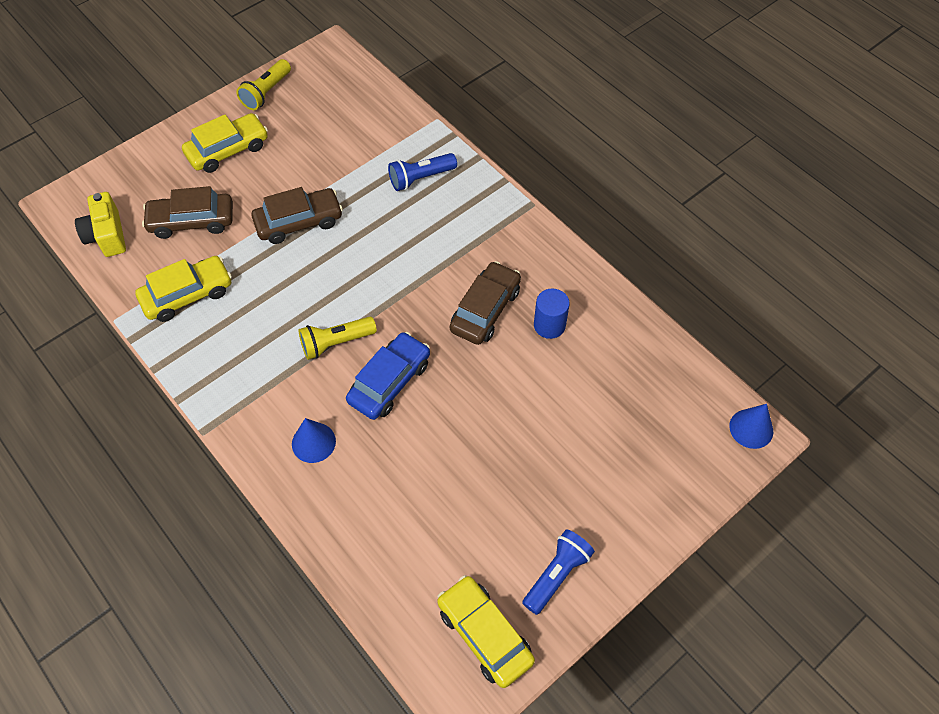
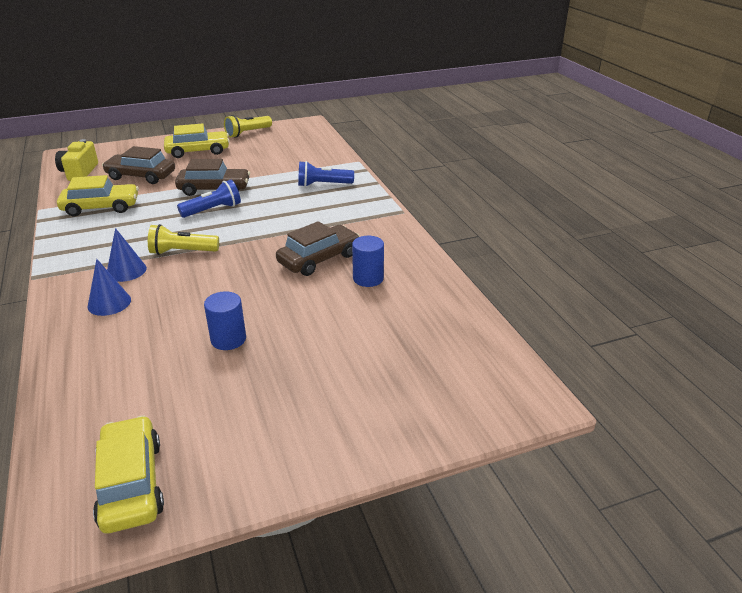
camera: 20 degrees right, 25 degrees down
(389, 382) = (204, 282): blue car -> none
(463, 452) = (228, 339): none -> blue cylinder
(556, 575) = (244, 455): blue flashlight -> blue flashlight (213, 210)
(751, 428) = (530, 392): blue cone -> blue cone (126, 270)

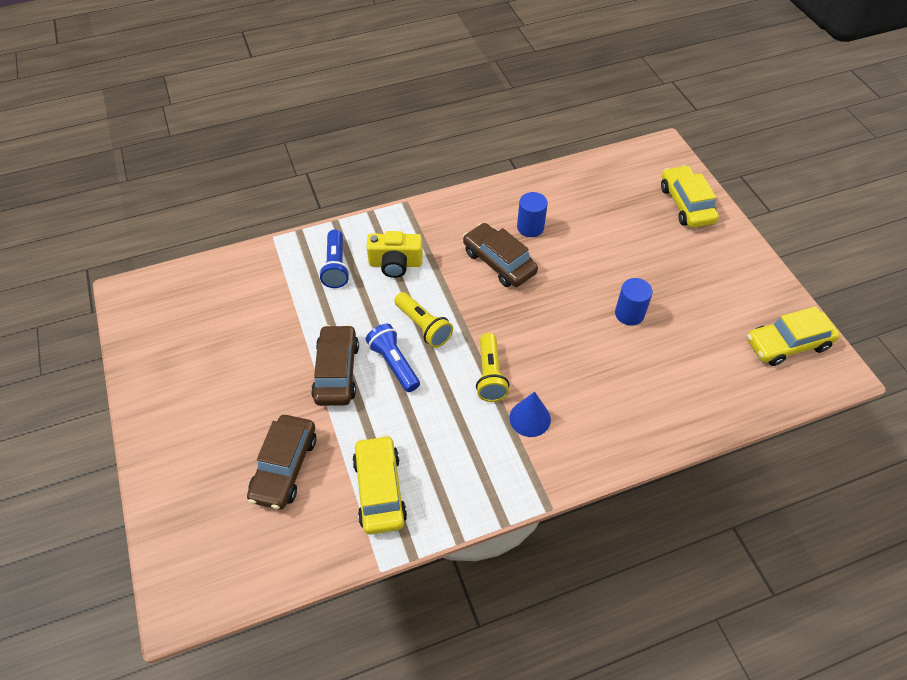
camera: 90 degrees left, 20 degrees up
(79, 172) = (258, 558): yellow camera -> yellow camera (395, 264)
(109, 303) = (589, 417): blue cone -> none
(198, 151) = (206, 413): yellow car -> yellow car (686, 204)
(248, 133) = (147, 361): yellow flashlight -> yellow flashlight (423, 326)

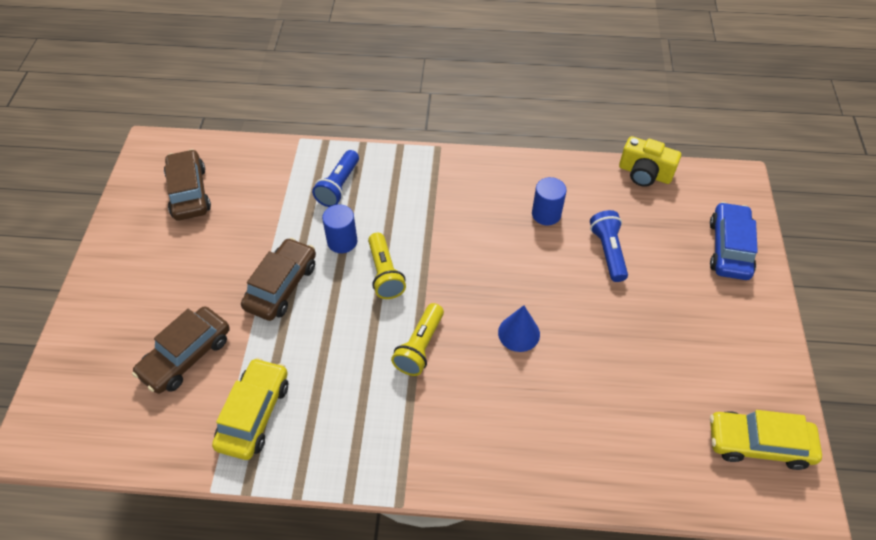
camera: 25 degrees right, 0 degrees up
(394, 364) = (337, 299): blue flashlight -> blue flashlight (608, 252)
(395, 264) = (394, 203): yellow camera -> yellow camera (644, 173)
(499, 262) = (494, 238): brown car -> brown car (189, 192)
(530, 418) = (433, 406): blue cone -> blue cone (519, 333)
(629, 314) = (598, 341): blue cylinder -> blue cylinder (342, 241)
(686, 204) = (729, 248): yellow car -> blue car

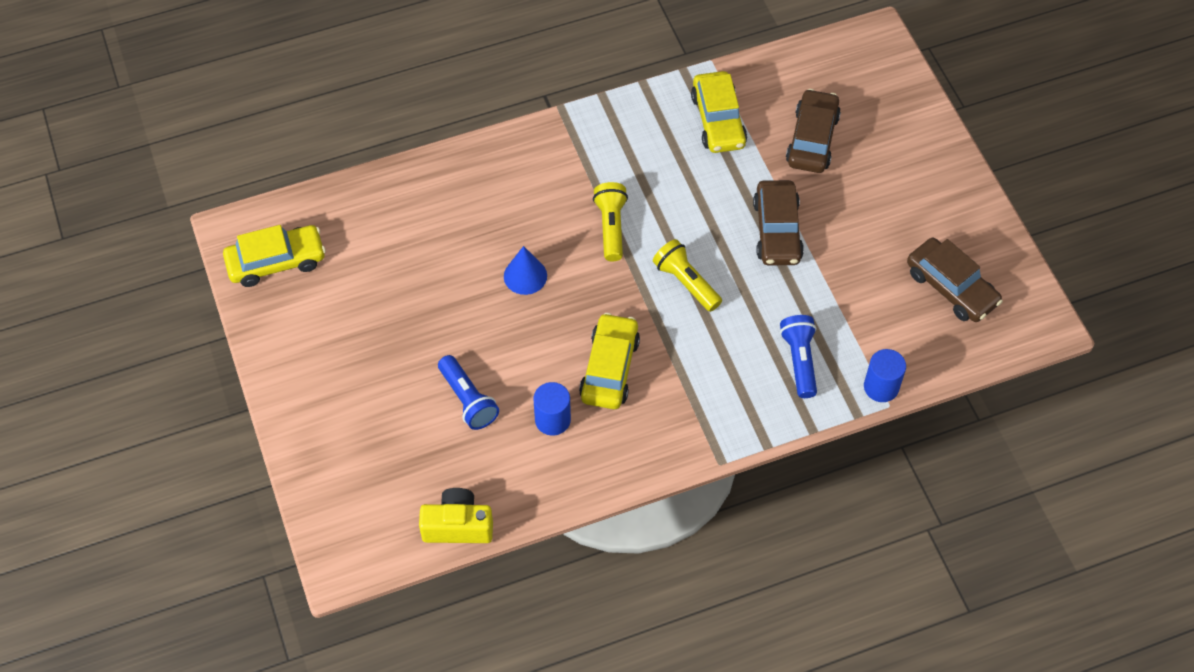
camera: 155 degrees right, 5 degrees up
(342, 241) = (751, 299): blue cylinder -> blue cylinder (881, 387)
(484, 233) = (609, 368): none -> yellow car
(729, 248) = (336, 458): blue car -> none

